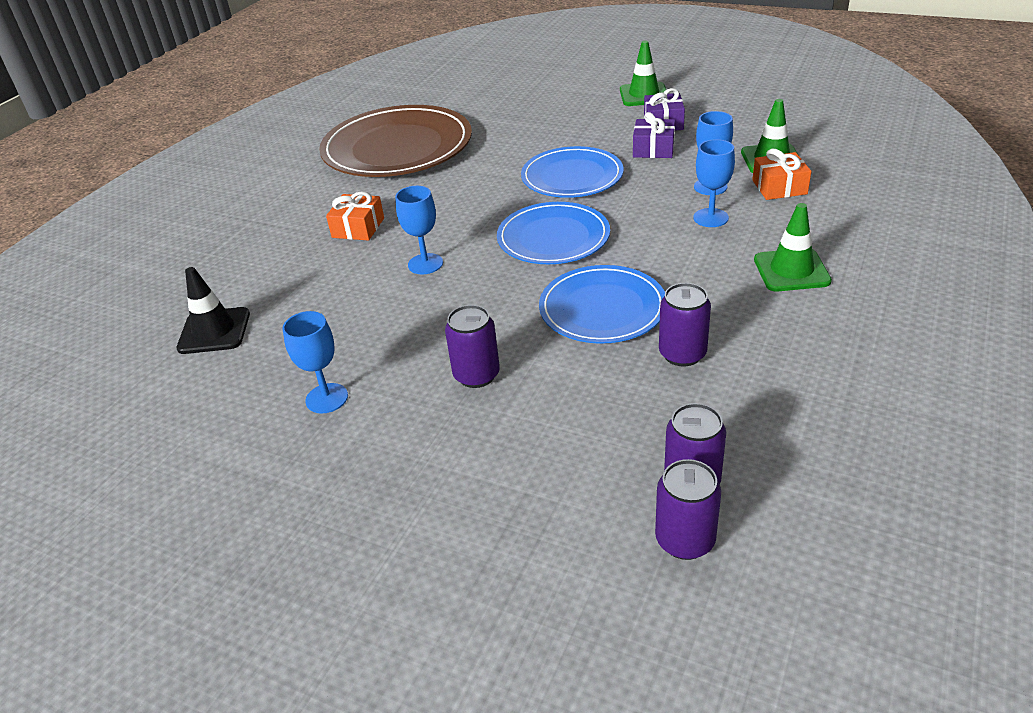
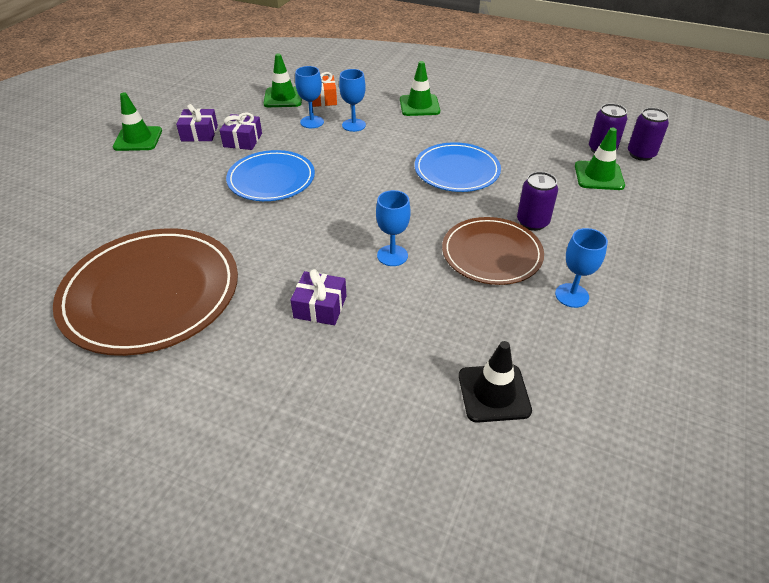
camera: 95 degrees left, 5 degrees up
(358, 228) = (320, 307): orange gift -> purple gift
(416, 336) = (491, 254): none -> brown plate
(553, 238) = (365, 189): blue plate -> none
(600, 463) = (599, 176): none -> green traffic cone
(682, 354) = (501, 145): purple can -> none

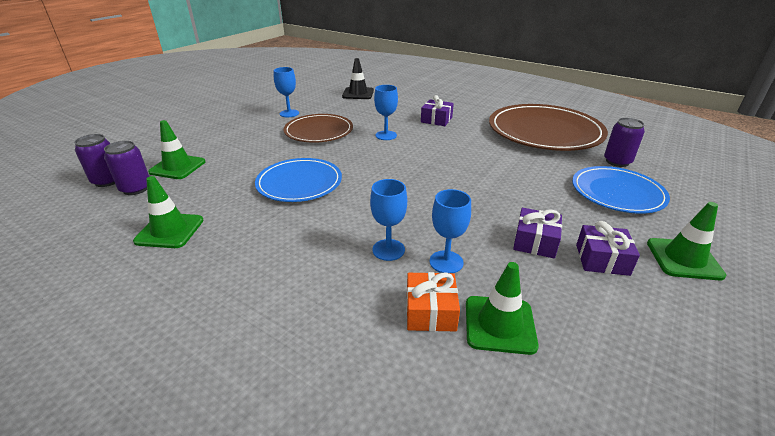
camera: 170 degrees left, 10 degrees down
(271, 179) = (485, 192): blue plate -> blue plate (617, 192)
(419, 106) = (280, 275): green traffic cone -> green traffic cone (170, 231)
(532, 222) = (273, 143): purple can -> purple can (617, 161)

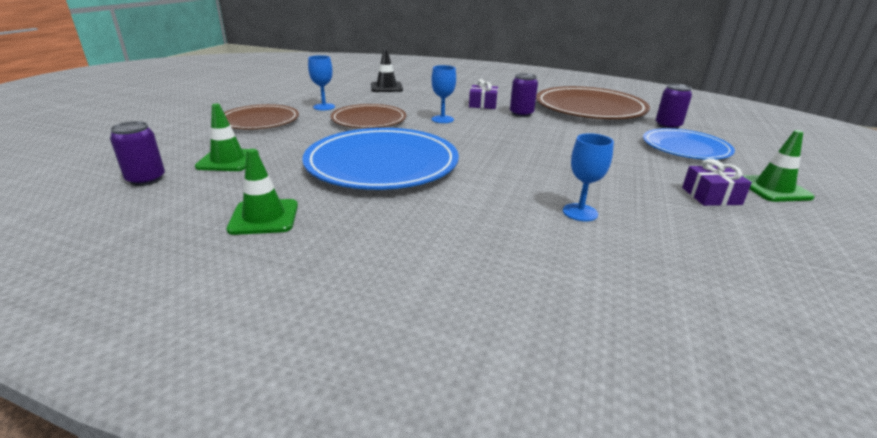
camera: 15 degrees left, 5 degrees down
(136, 188) = (190, 184): purple can -> purple can (521, 114)
(227, 125) = (260, 121): none -> brown plate
(299, 183) = (382, 163): blue plate -> blue plate, size x1.63
(388, 250) = (517, 209): blue goblet -> none
(430, 311) = (596, 252): orange gift -> none
(499, 324) = (665, 253): green traffic cone -> none
(535, 242) = (646, 189): purple gift -> none

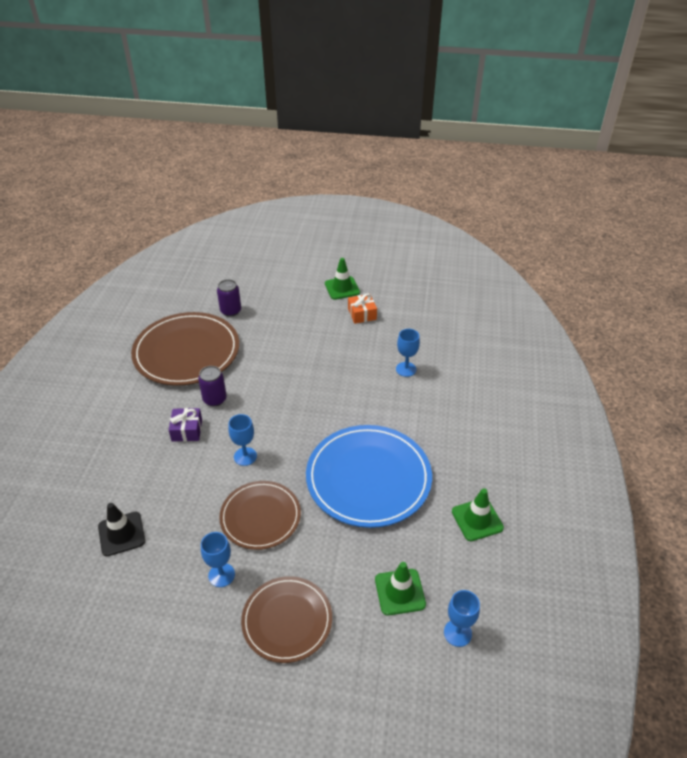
camera: 100 degrees left, 15 degrees up
(146, 179) = (457, 633): purple can -> blue goblet
(685, 148) = (281, 310): blue plate -> none
(711, 196) = (362, 314): purple gift -> orange gift

